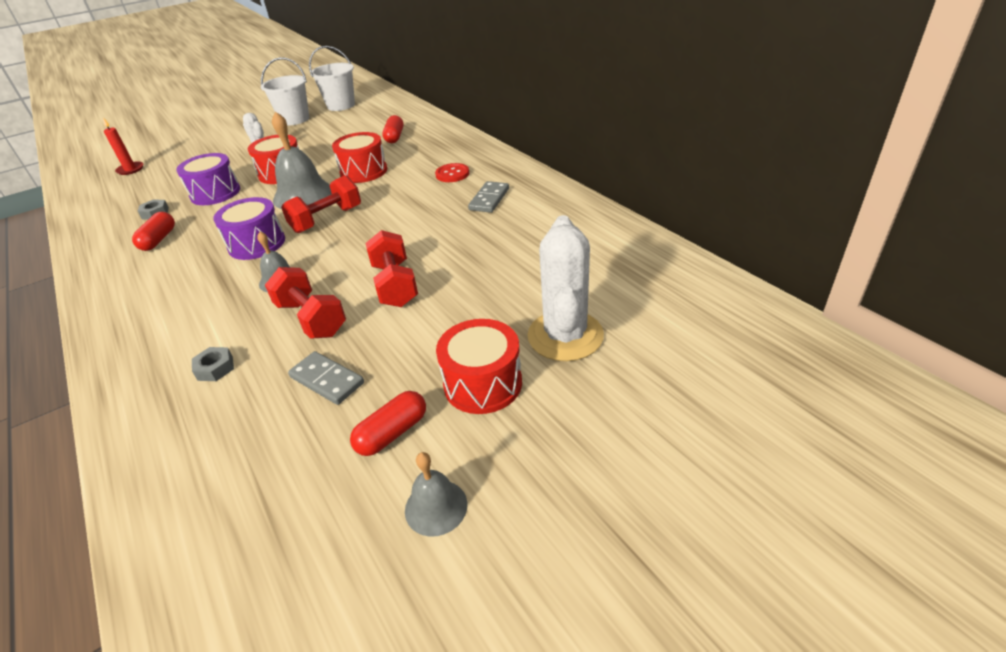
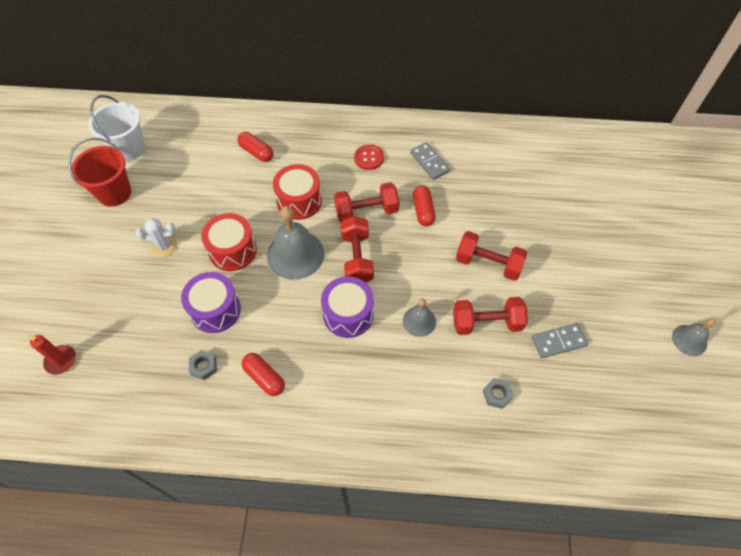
camera: 55 degrees left, 20 degrees up
(295, 119) = (114, 193): white bucket -> red bucket
(387, 200) = (366, 211): none -> red dumbbell
(392, 433) = (627, 332): red capsule -> red capsule (423, 211)
(483, 383) = (618, 275): red drum -> none
(565, 336) = (608, 220): white cactus -> none

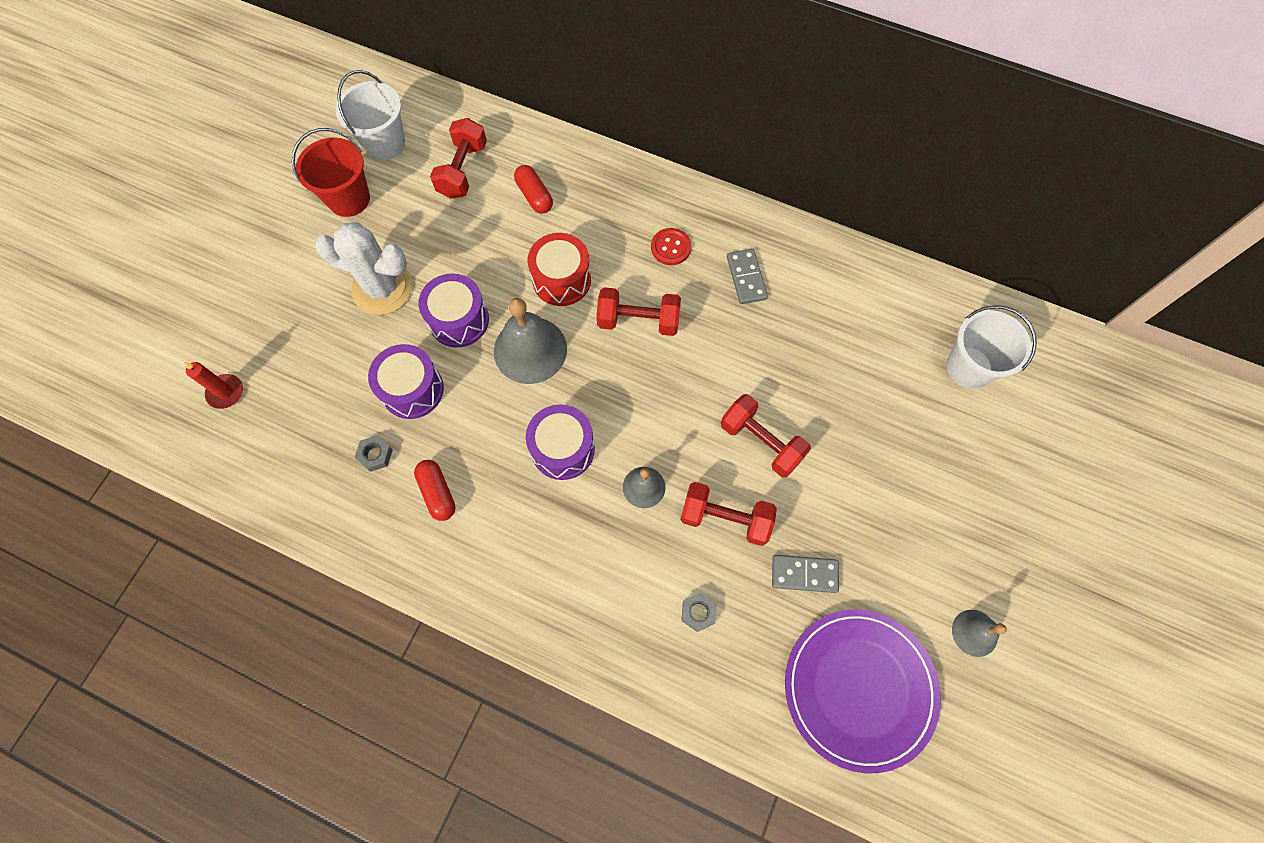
camera: 20 degrees right, 10 degrees up
(164, 246) = (382, 288): white cactus -> white cactus, size x1.85
(232, 250) = (459, 320): red drum -> purple drum
(357, 258) = (602, 379): red dumbbell -> red dumbbell (463, 170)
(423, 211) = (710, 343): red capsule -> none
(601, 174) = (969, 367): none -> white bucket
(633, 406) = (859, 688): none -> purple plate

